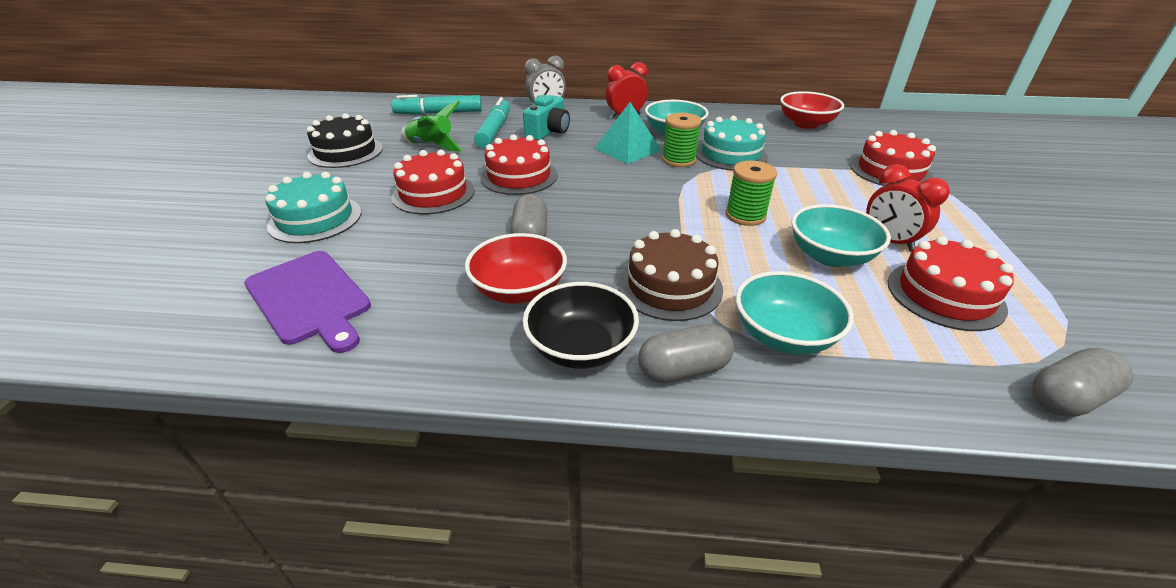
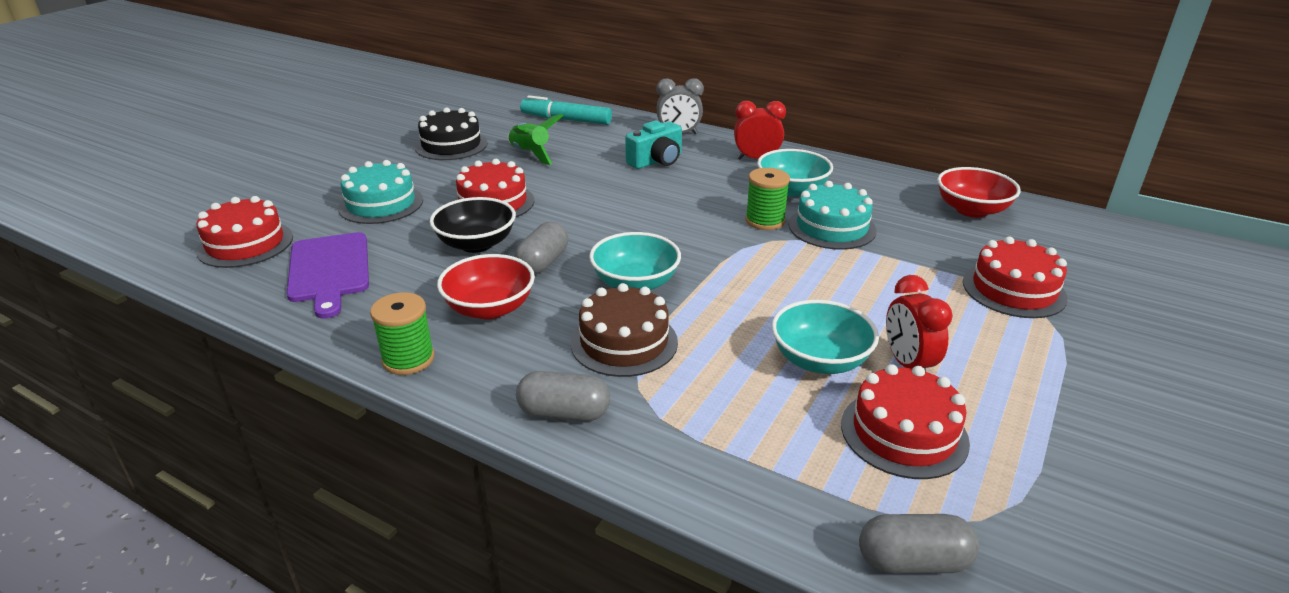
camera: 25 degrees right, 5 degrees down
(494, 130) = (603, 149): turquoise marker -> none
(519, 176) = (584, 202): red cake -> red cake (245, 244)
(581, 348) = (496, 370): black bowl -> black bowl (476, 244)
(627, 149) = (721, 197): turquoise pyramid -> none
(745, 215) = (774, 296): green spool -> green spool (408, 359)
(783, 335) = (684, 415): turquoise bowl -> turquoise bowl (635, 283)

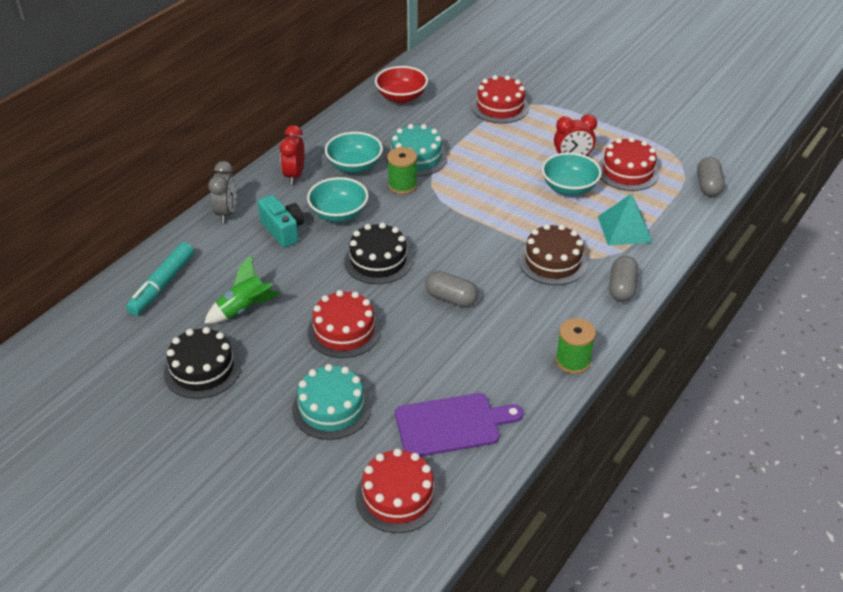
camera: 85 degrees left, 10 degrees up
(476, 244) = (417, 337): black bowl -> none
(490, 308) = (512, 324): red bowl -> none
(611, 214) = (378, 260): none -> black cake
(635, 283) = (483, 253): turquoise bowl -> turquoise bowl (339, 213)
(722, 422) = (624, 229): none -> turquoise pyramid

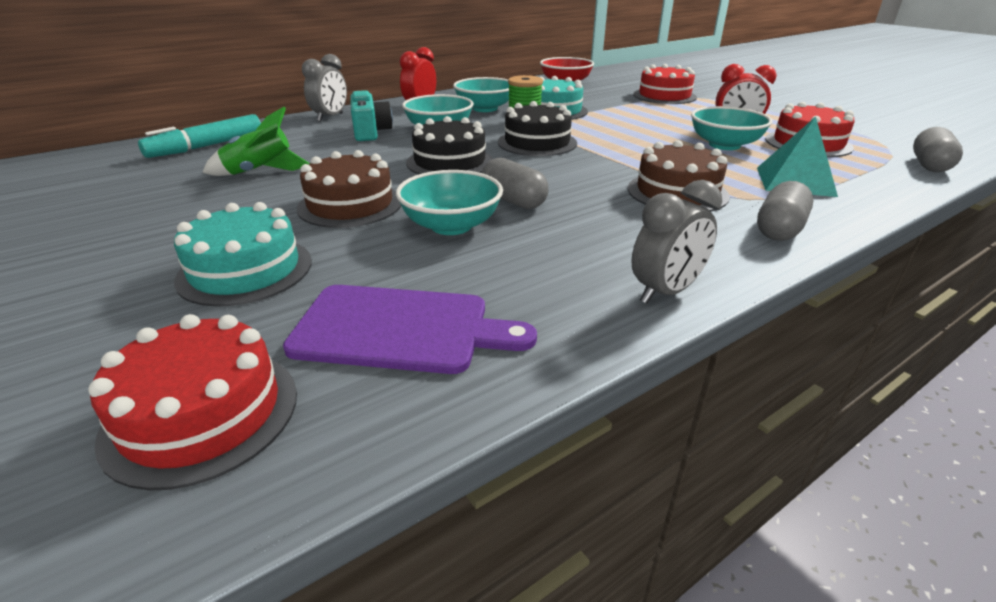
camera: 20 degrees right, 10 degrees down
(202, 369) = (148, 206): black cake -> black cake (537, 142)
(344, 331) = (350, 205): red cake -> brown cake
(426, 335) = (451, 225): none -> turquoise bowl
(573, 361) = (665, 292): green spool -> grey clock

